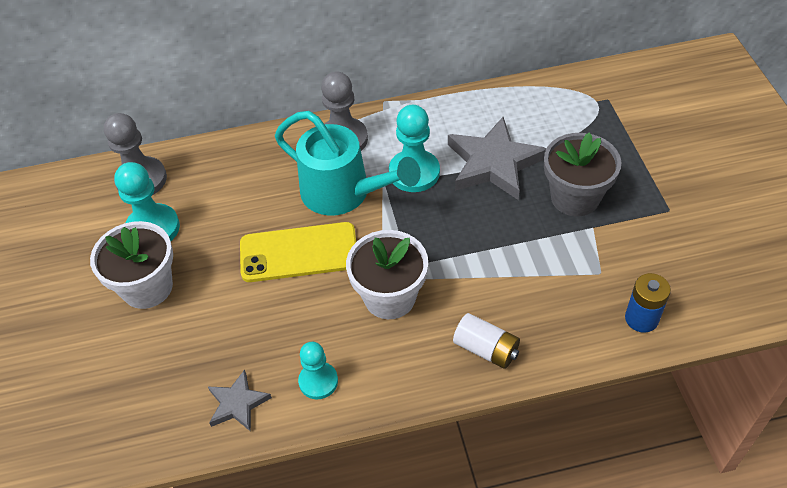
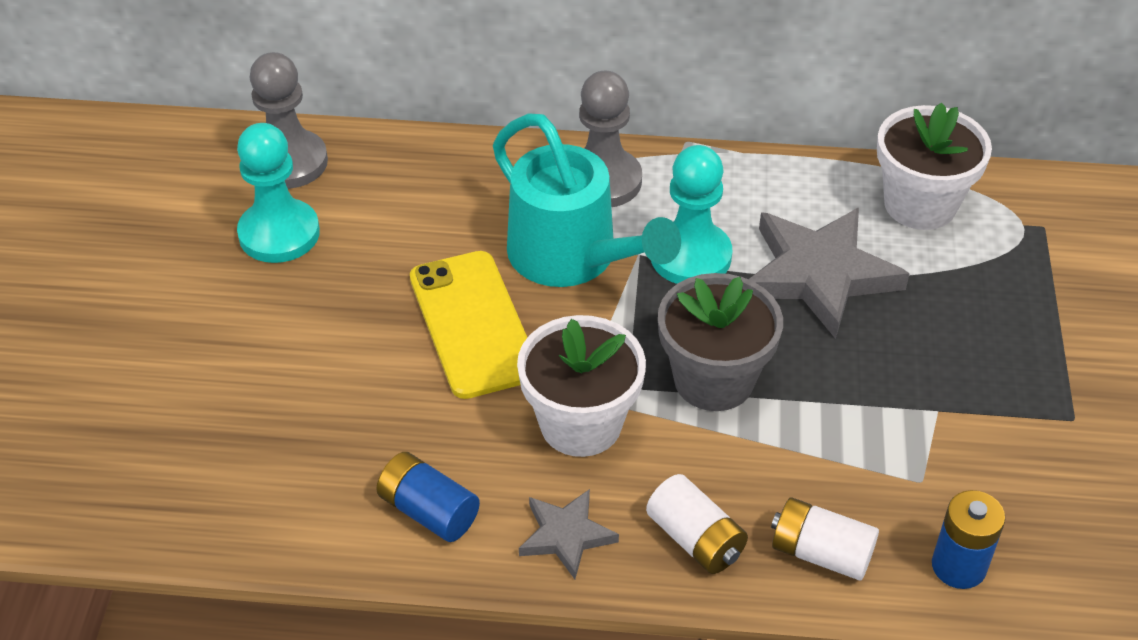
camera: 15 degrees right, 5 degrees down
(147, 287) = (239, 312): white flower pot -> white flower pot (920, 204)
(237, 403) = (302, 507): grey star -> grey star (566, 535)
(299, 253) = (472, 324): yellow phone -> yellow phone turned 60 degrees clockwise
(318, 381) = (428, 511): turquoise pawn -> blue battery
(561, 335) = (821, 553): none -> white battery
(575, 197) = (927, 359): grey flower pot -> grey flower pot (713, 380)

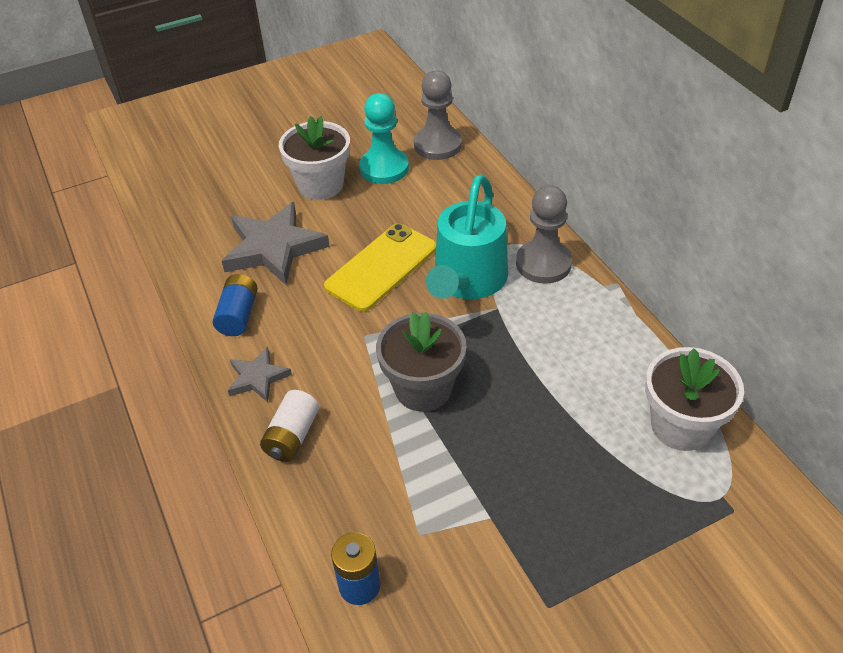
camera: 60 degrees right, 0 degrees up
(581, 424) = (342, 345): white flower pot -> white flower pot (320, 185)
(690, 256) = (517, 331): turquoise pawn -> none
(819, 275) = (559, 400): grey star -> grey star (274, 248)
(821, 553) = (321, 503): white battery -> none

